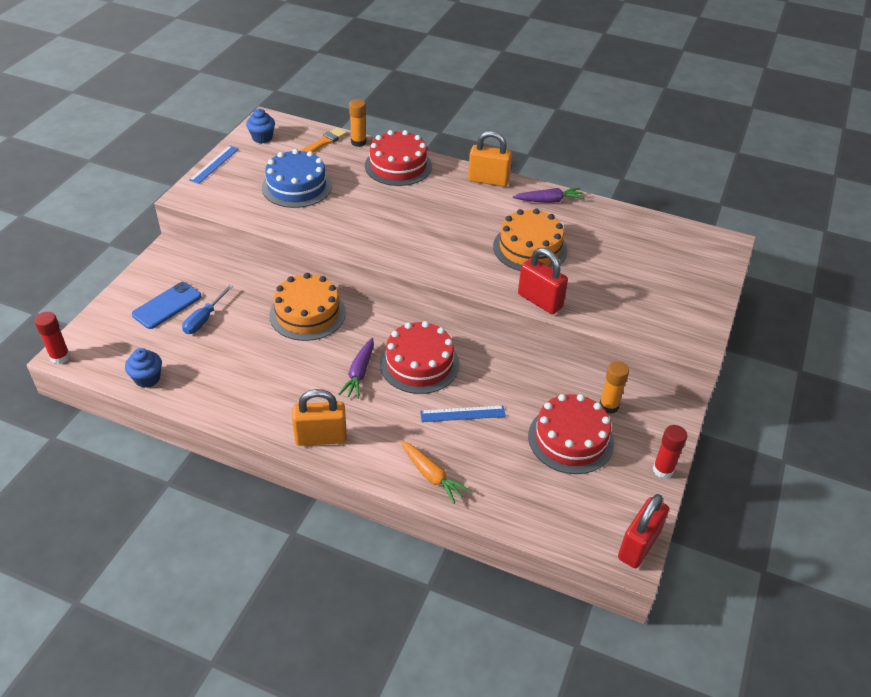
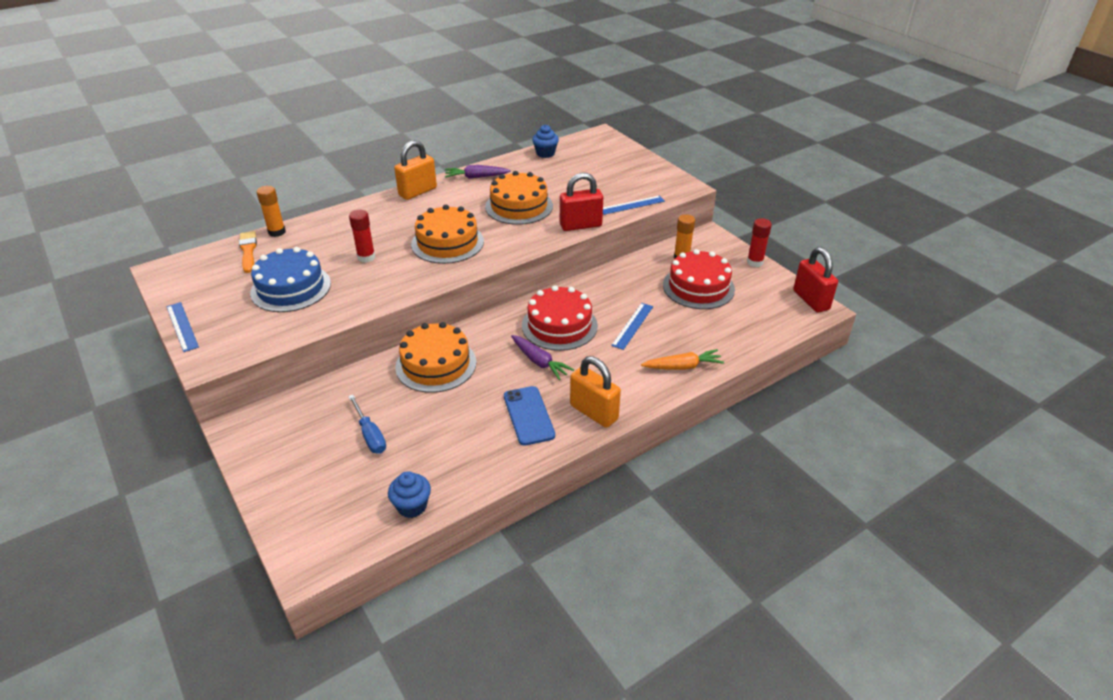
camera: 55 degrees left, 5 degrees down
(60, 357) = (305, 572): red glue stick -> red glue stick (366, 257)
(167, 305) = (319, 456): blue phone -> blue phone (528, 415)
(262, 138) = (186, 282): blue cupcake -> blue cupcake (545, 153)
(321, 438) = (593, 412): orange padlock -> orange padlock turned 75 degrees counterclockwise
(398, 166) = (339, 225): red cake -> none
(430, 233) = (447, 243): none -> orange cake
(549, 201) = (476, 177): purple carrot -> purple carrot turned 120 degrees counterclockwise
(614, 321) = (632, 205): none -> blue ruler

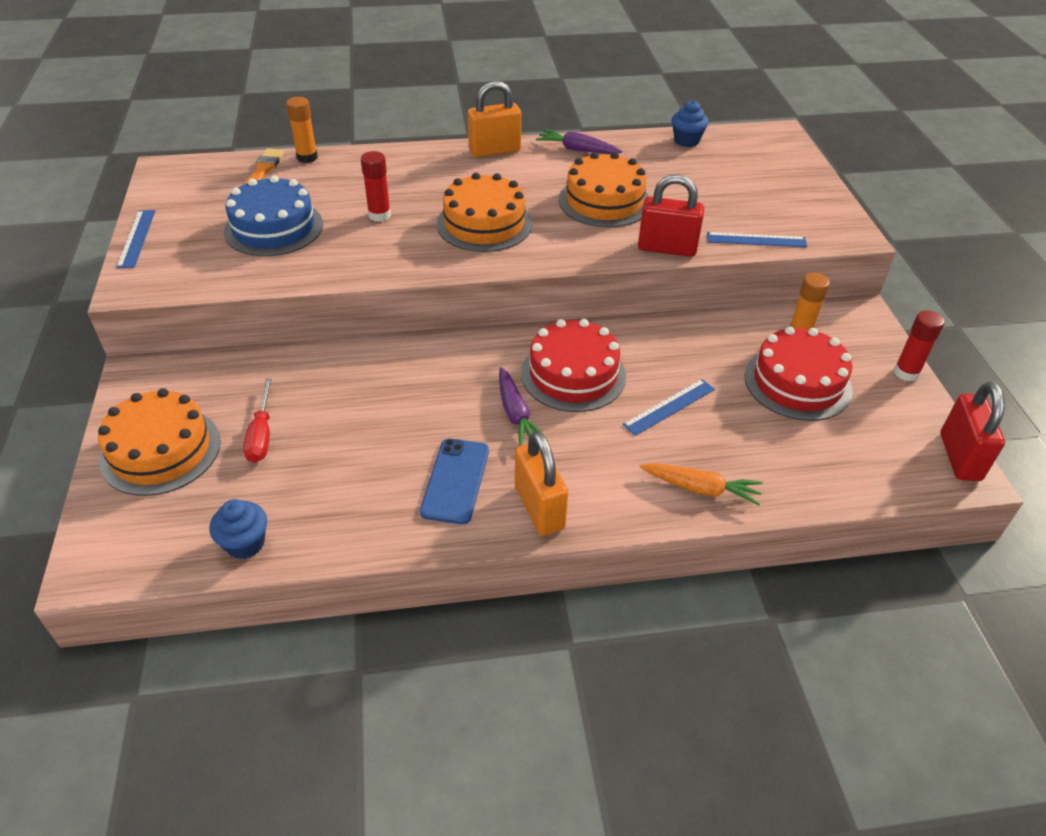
camera: 25 degrees right, 5 degrees up
(370, 435) = (261, 435): blue screwdriver -> red screwdriver
(436, 364) = (392, 374): orange cake -> orange cake (161, 450)

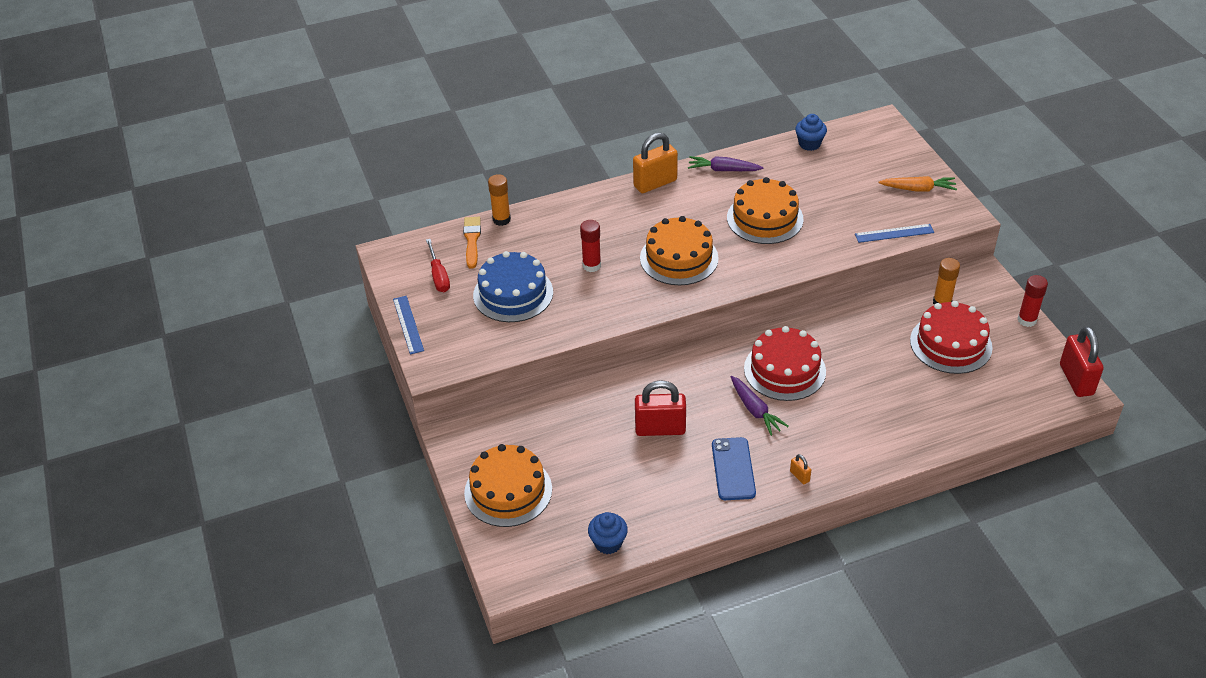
camera: 10 degrees left, 0 degrees up
(261, 435) = (576, 464): red screwdriver -> red screwdriver (439, 276)
(539, 508) = (799, 476): orange padlock -> orange padlock, size x0.43
(667, 248) = (829, 254): red padlock -> red padlock (660, 429)
(669, 407) = (864, 382): blue ruler -> none
(701, 489) = (906, 439): orange carrot -> orange carrot (918, 189)

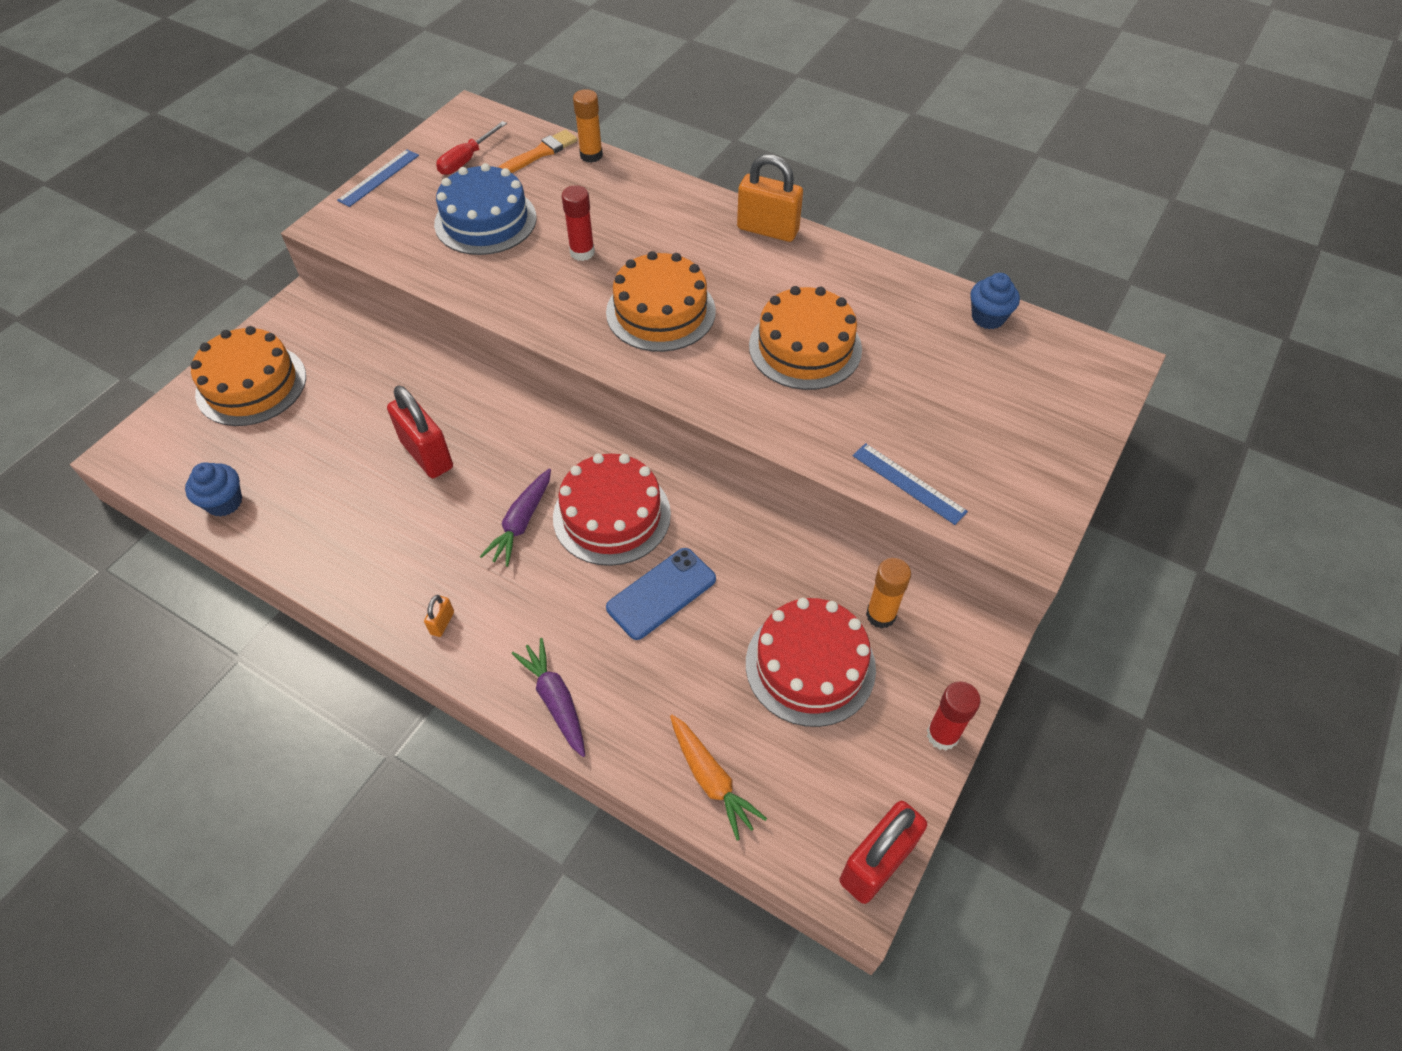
camera: 50 degrees right, 10 degrees up
(723, 170) = (852, 270): purple carrot -> purple carrot (555, 700)
(733, 469) = (410, 552): blue phone -> blue phone (661, 593)
(918, 189) = (1025, 465): orange carrot -> orange carrot (711, 779)

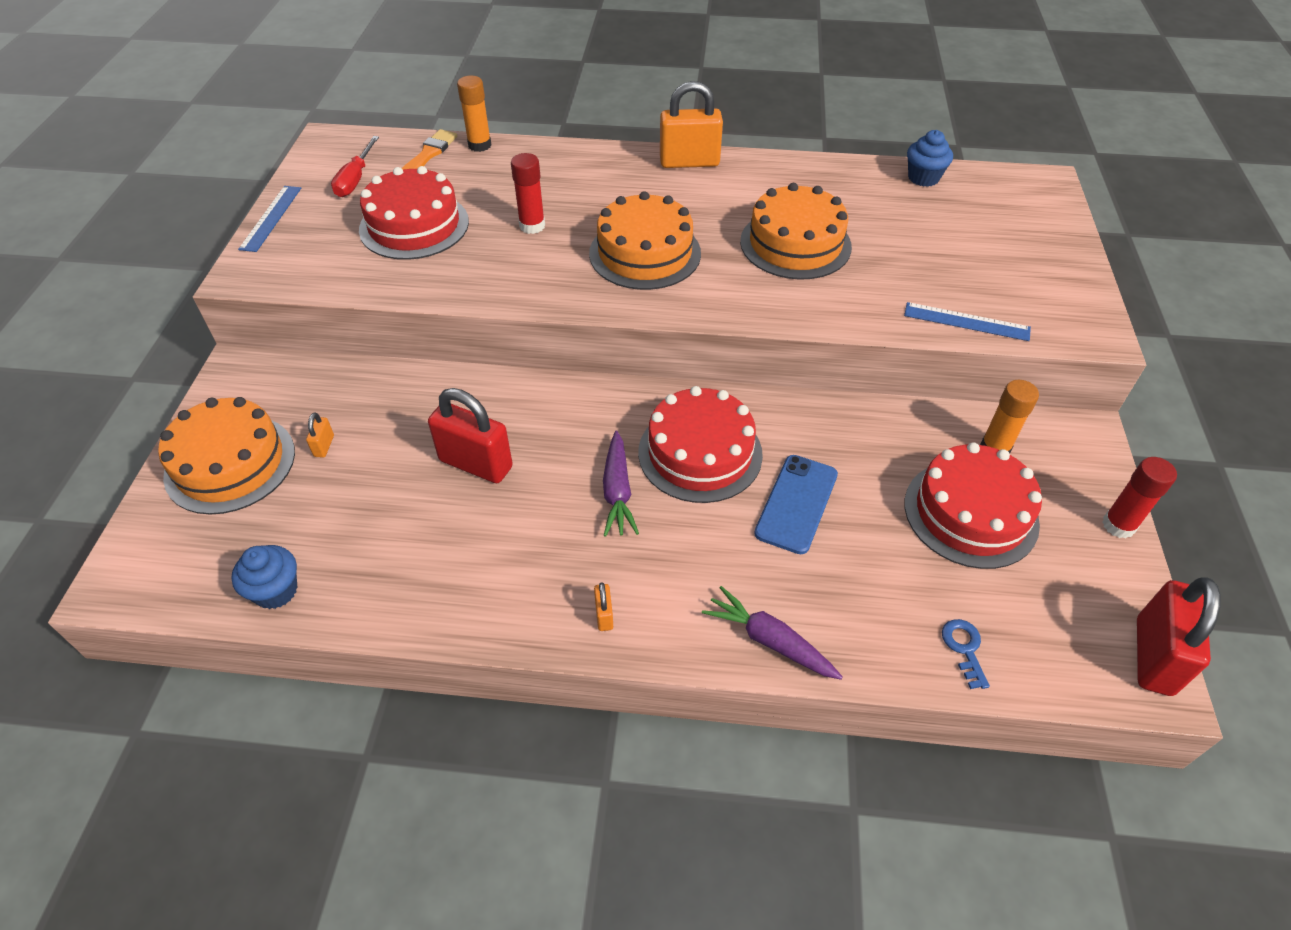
camera: 25 degrees left, 5 degrees down
(325, 395) = (324, 446): none -> orange padlock
(485, 221) = (414, 225): blue cake -> red cake
(711, 779) = (964, 649): orange carrot -> blue key

